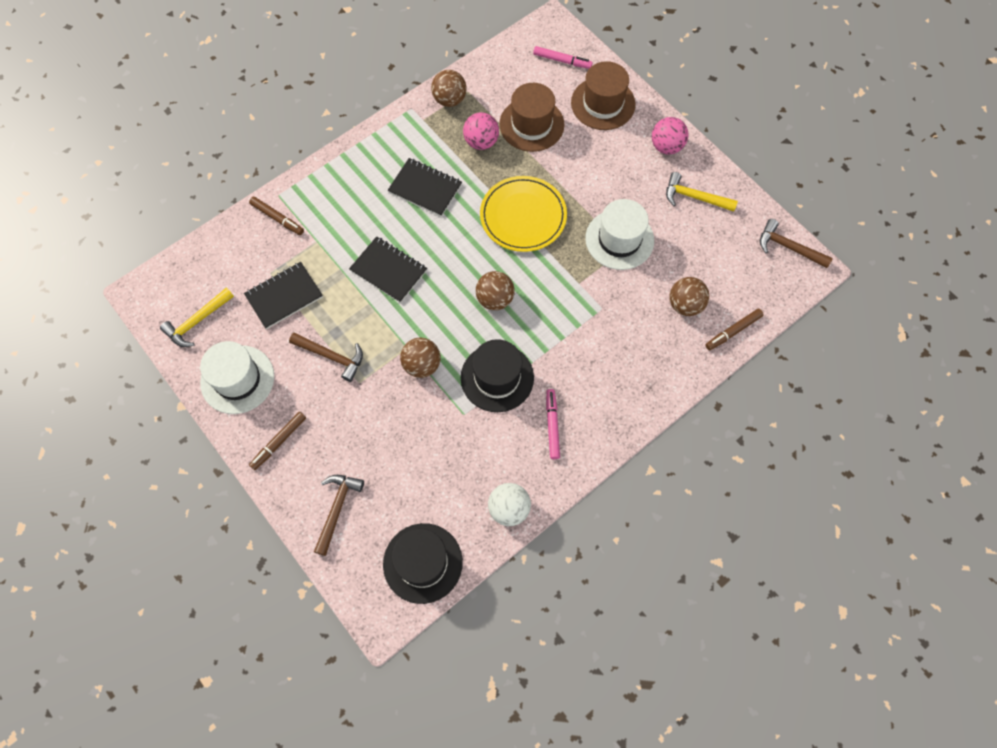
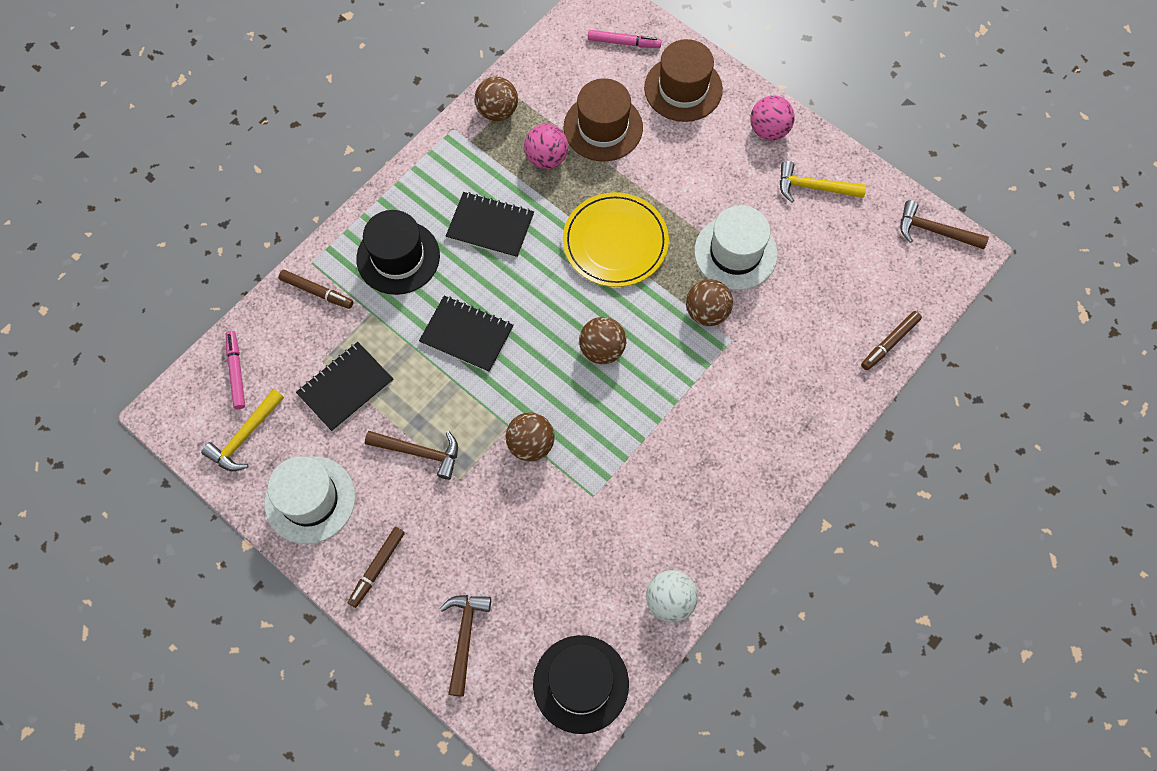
camera: 10 degrees left, 0 degrees up
(497, 377) = (624, 445): black hat -> black hat (398, 257)
(552, 425) = (700, 491): pink marker -> pink marker (236, 372)
(685, 305) = (828, 320): brown ball -> brown ball (706, 312)

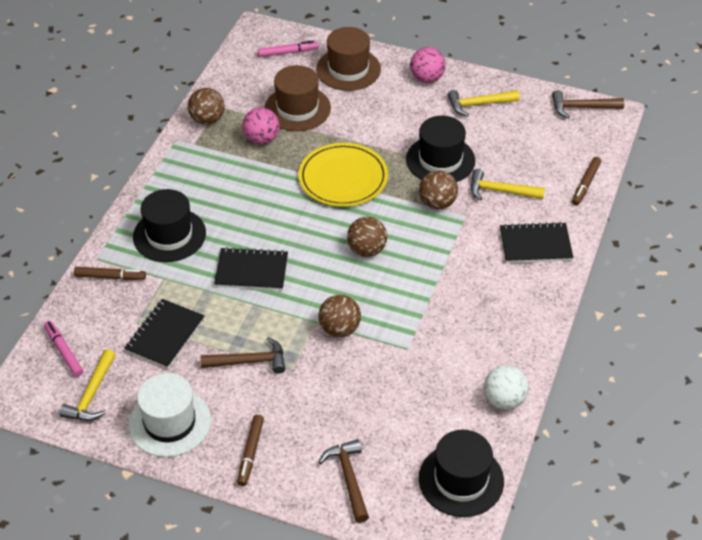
camera: 20 degrees left, 20 degrees down
(490, 226) = (237, 195): black notebook -> black notebook (535, 245)
(735, 253) = (440, 160): white hat -> black hat
(786, 319) = (500, 191): none -> yellow hammer

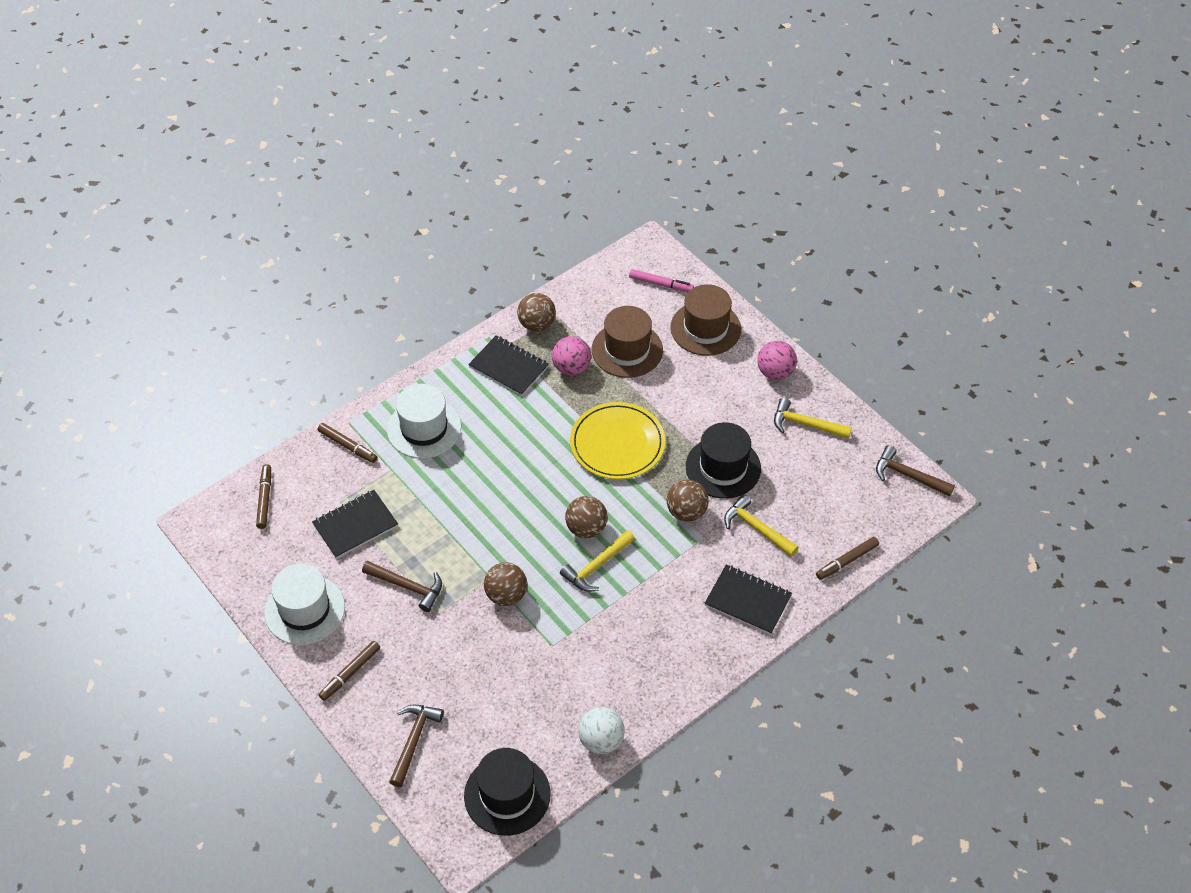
camera: 30 degrees right, 5 degrees up
(64, 351) = (265, 499): pink marker -> brown marker
(92, 394) = (260, 551): yellow hammer -> yellow hammer (597, 566)
(169, 235) = (424, 428): black hat -> white hat
(251, 271) = (470, 499): black notebook -> black notebook (508, 367)

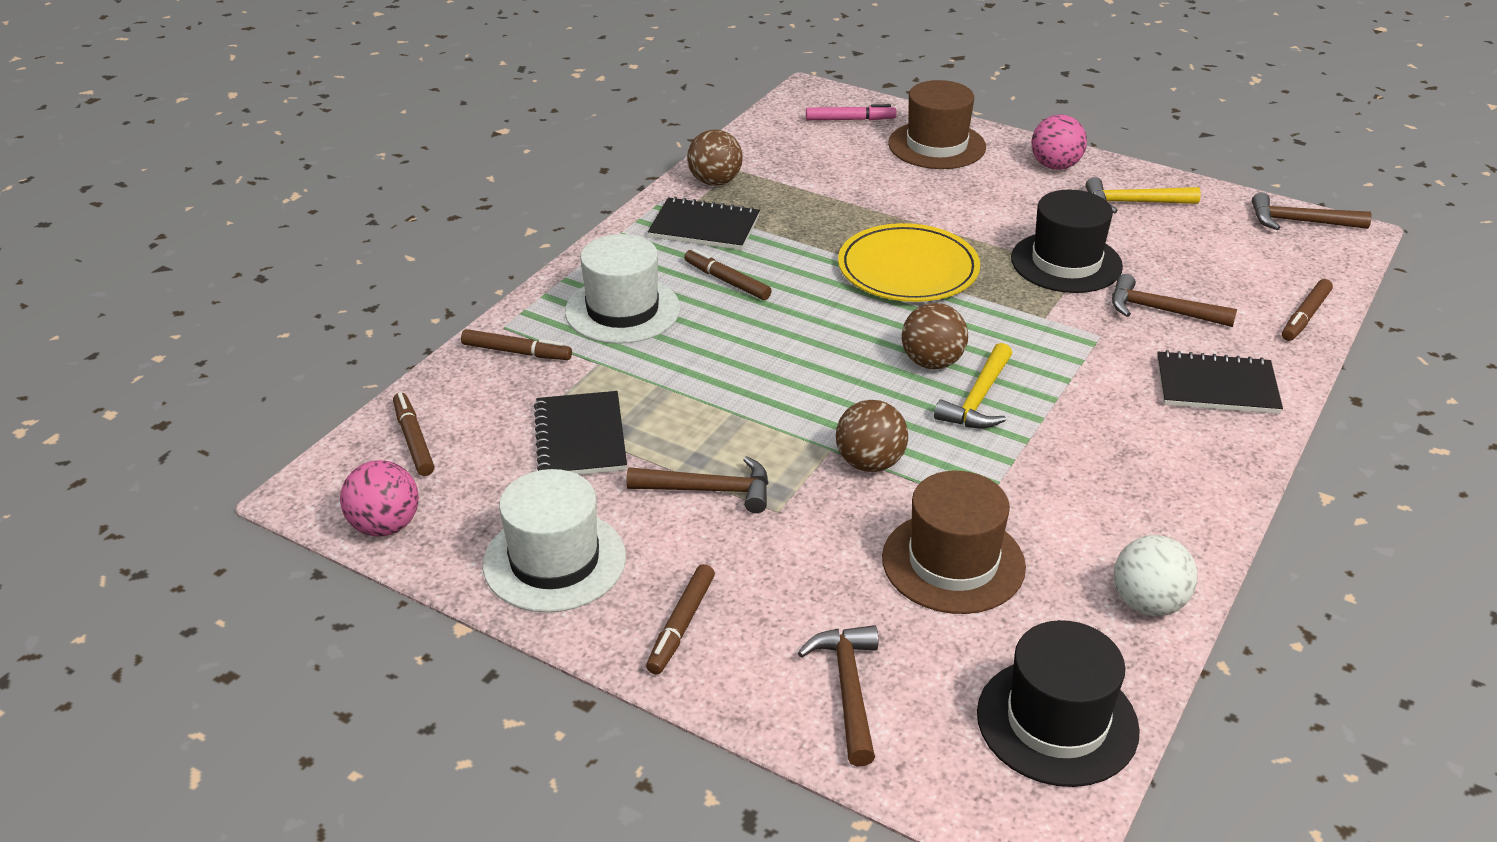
camera: 20 degrees left, 15 degrees down
(355, 525) = (581, 437): black notebook -> black notebook turned 45 degrees counterclockwise
(499, 421) = (727, 281): none -> brown marker
(571, 368) = (791, 211): pink ball -> pink ball (385, 526)
(627, 350) = (852, 182): brown hat -> brown hat (953, 562)
(686, 512) = (1055, 315): brown ball -> none
(756, 528) = (1161, 311): yellow hammer -> brown hammer

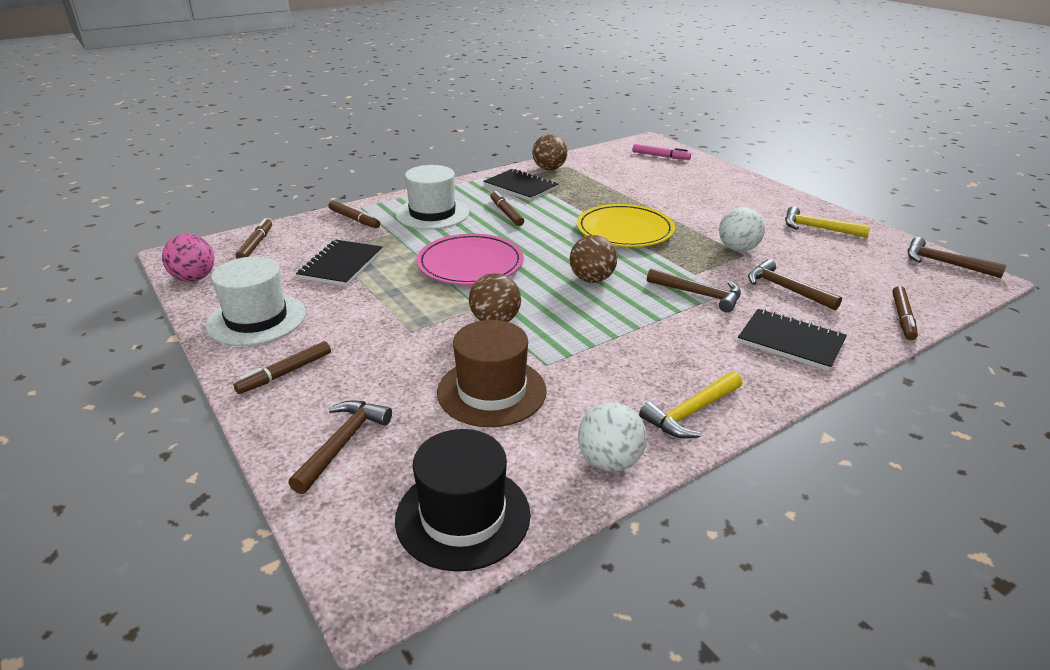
camera: 25 degrees right, 5 degrees down
(709, 490) = (382, 309): brown hammer -> brown hammer (699, 294)
(757, 383) = (470, 264): none -> pink plate
(936, 145) = (704, 177): brown hat -> none
(978, 399) = (603, 306): yellow hammer -> yellow hammer (691, 412)
(1055, 166) = (777, 200): pink ball -> none
(1066, 262) = (738, 249): black hat -> white ball
(1305, 316) = (902, 318): brown marker -> brown marker turned 45 degrees counterclockwise

